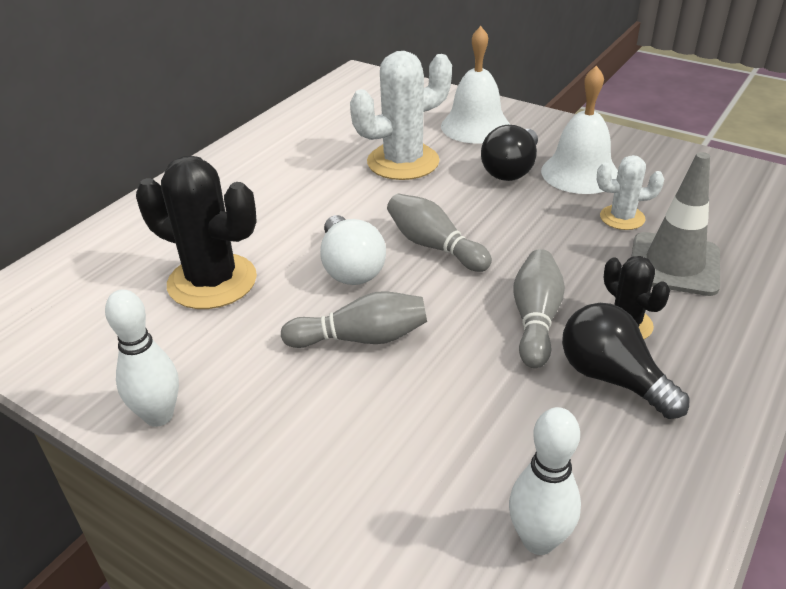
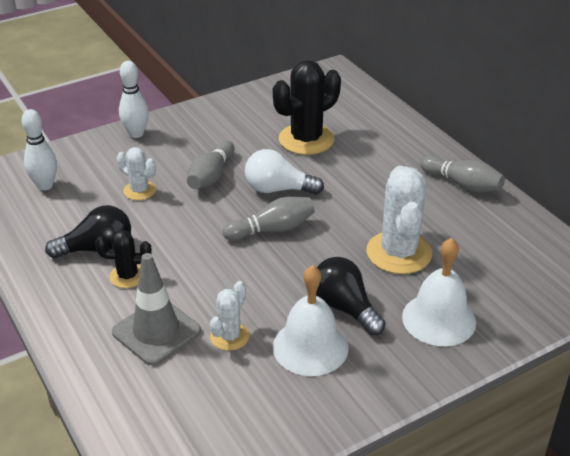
camera: 115 degrees right, 0 degrees up
(159, 416) = (213, 110): white bowling pin -> white bowling pin (136, 134)
(453, 399) = (139, 190): none -> white cactus
(535, 319) = (166, 242): grey bowling pin -> grey bowling pin (462, 184)

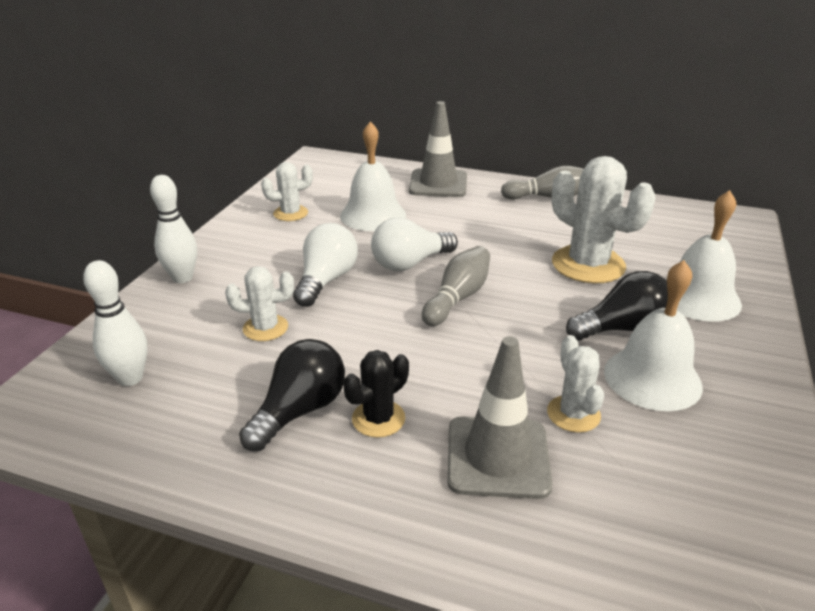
camera: 40 degrees left, 5 degrees down
(211, 176) = (326, 280): grey bowling pin -> white light bulb
(254, 113) = (290, 213): none -> white cactus
(306, 139) = (373, 215): black cactus -> white bell
(345, 308) = (622, 329): black light bulb -> black light bulb turned 150 degrees clockwise
(392, 133) = (438, 184): none -> grey traffic cone

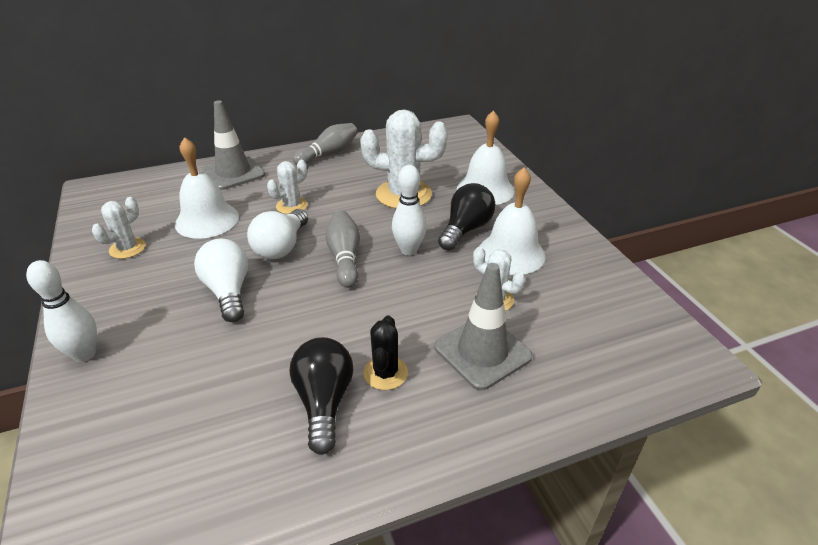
camera: 40 degrees left, 5 degrees up
(130, 378) = (143, 467): white bowling pin -> white bowling pin (409, 250)
(265, 328) = (221, 356): white cactus -> white cactus (292, 206)

